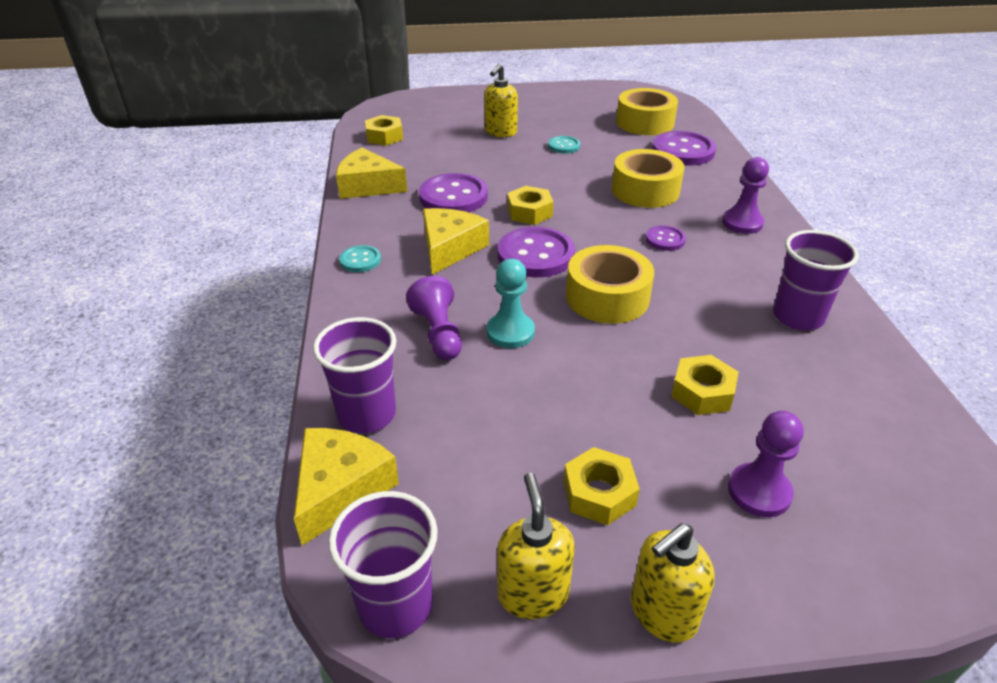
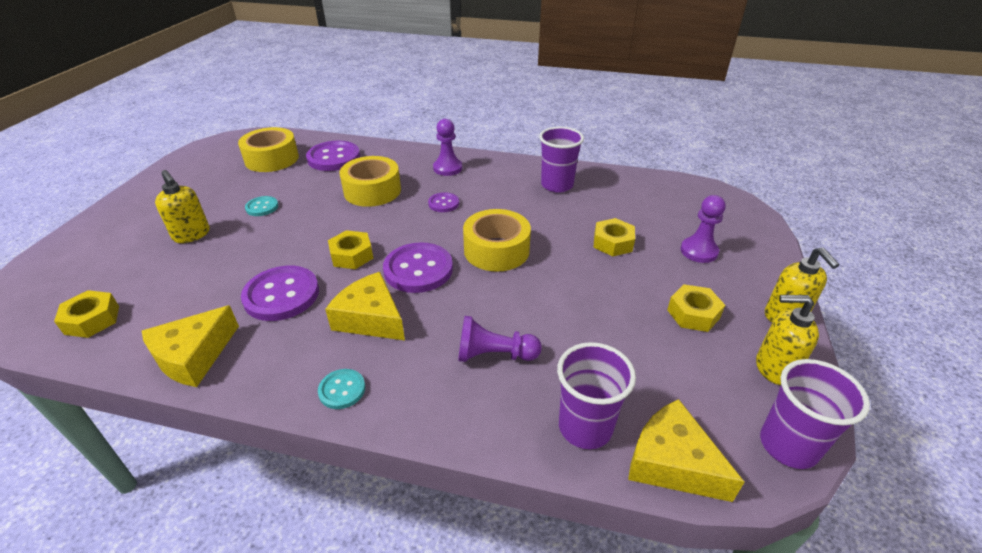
camera: 70 degrees left, 0 degrees up
(510, 332) = (513, 311): turquoise pawn -> none

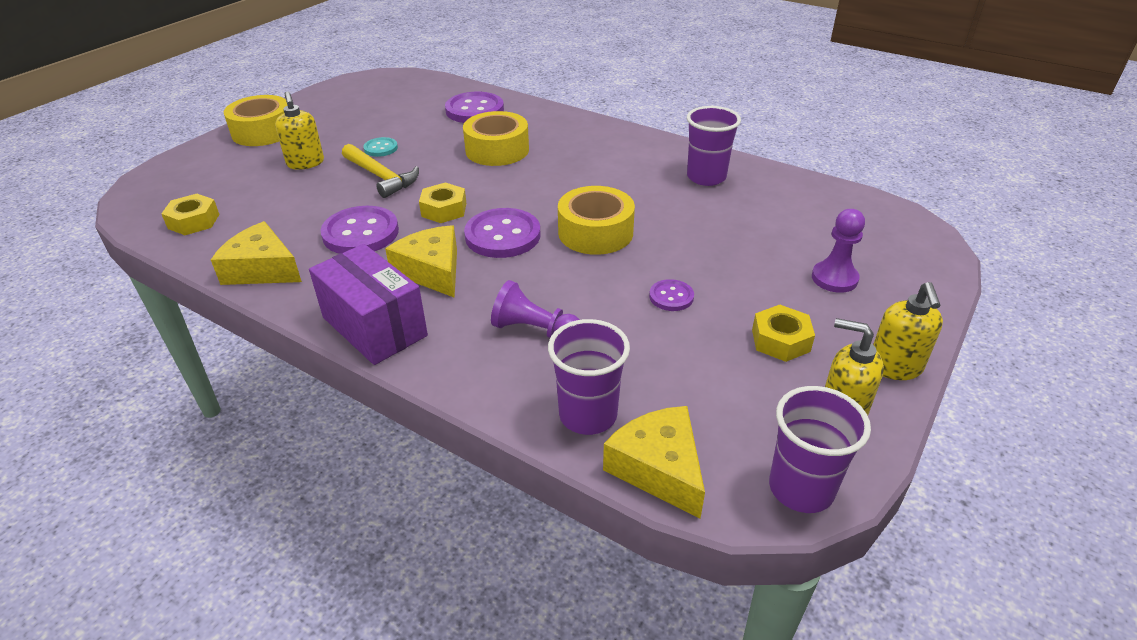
camera: 20 degrees right, 0 degrees up
(194, 356) = (262, 269): yellow cheese -> yellow cheese turned 60 degrees clockwise
(272, 159) = (412, 102): yellow tape -> yellow tape (263, 132)
(276, 235) = (381, 177): none -> yellow hammer
(342, 390) = (374, 326): turquoise button -> purple box
(443, 203) = (565, 175): purple button -> purple button (671, 297)
(447, 168) = (590, 139): purple pawn -> none
(612, 243) = (733, 250): yellow nut -> none

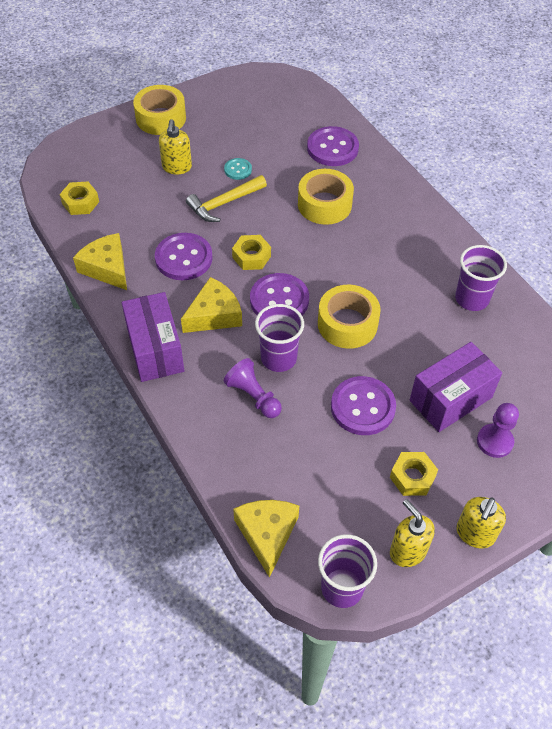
camera: 25 degrees right, 15 degrees up
(381, 177) = (224, 203): yellow hammer -> yellow hammer turned 75 degrees clockwise
(432, 271) = (214, 315): yellow cheese -> yellow cheese turned 60 degrees clockwise
(588, 415) = (248, 478): purple cup -> purple cup (278, 358)
(671, 297) = (362, 407): purple button -> purple button, size x1.91
(757, 259) = (450, 399): none -> purple box

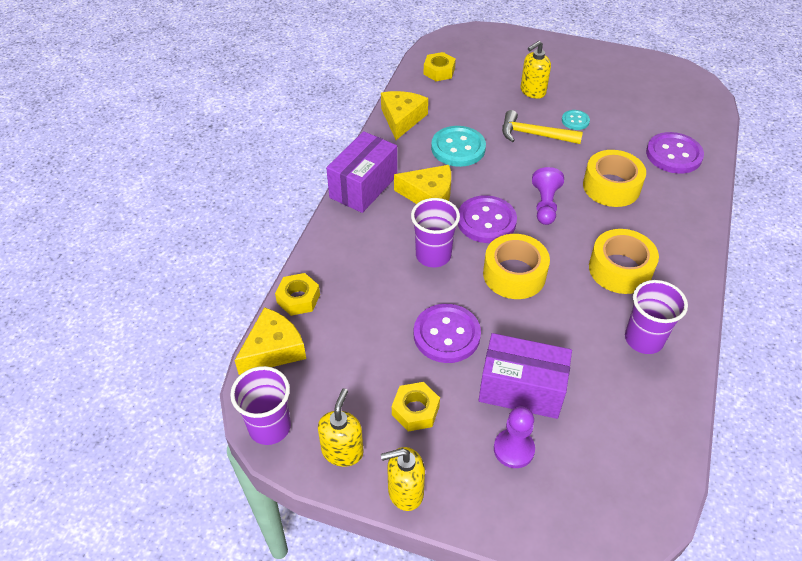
camera: 50 degrees right, 5 degrees down
(161, 118) = (564, 55): yellow tape -> yellow tape (620, 269)
(184, 258) = (458, 148): purple button -> turquoise button
(251, 257) = (506, 180): yellow nut -> yellow nut (298, 299)
(253, 396) = (383, 263): purple pawn -> purple pawn (545, 204)

